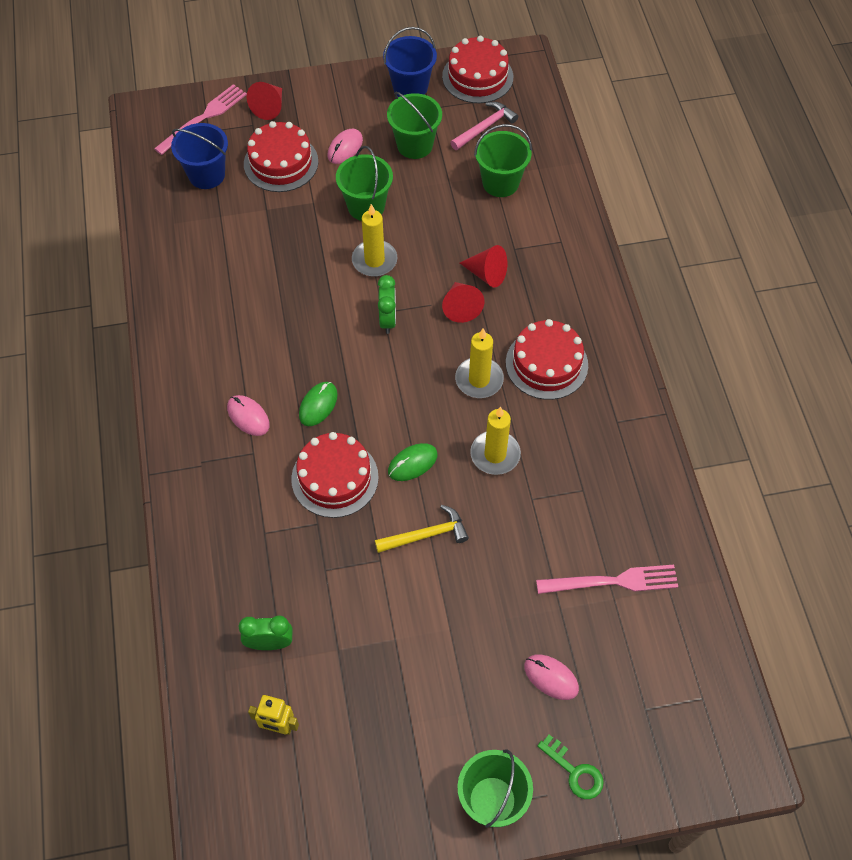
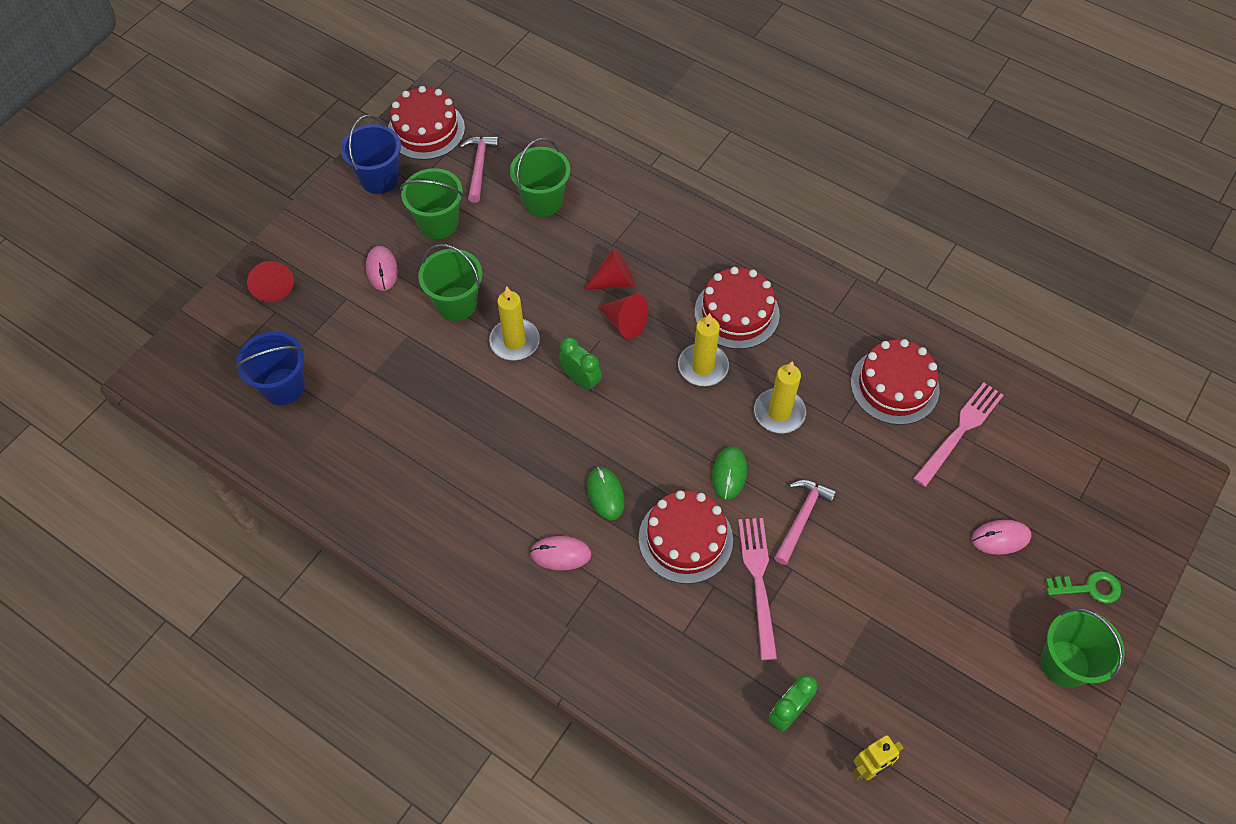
camera: 45 degrees left, 0 degrees up
(204, 118) = (221, 340): pink fork -> pink fork (758, 581)
(281, 163) = (339, 324): red cake -> red cake (894, 386)
(426, 535) = (802, 518): yellow hammer -> pink hammer

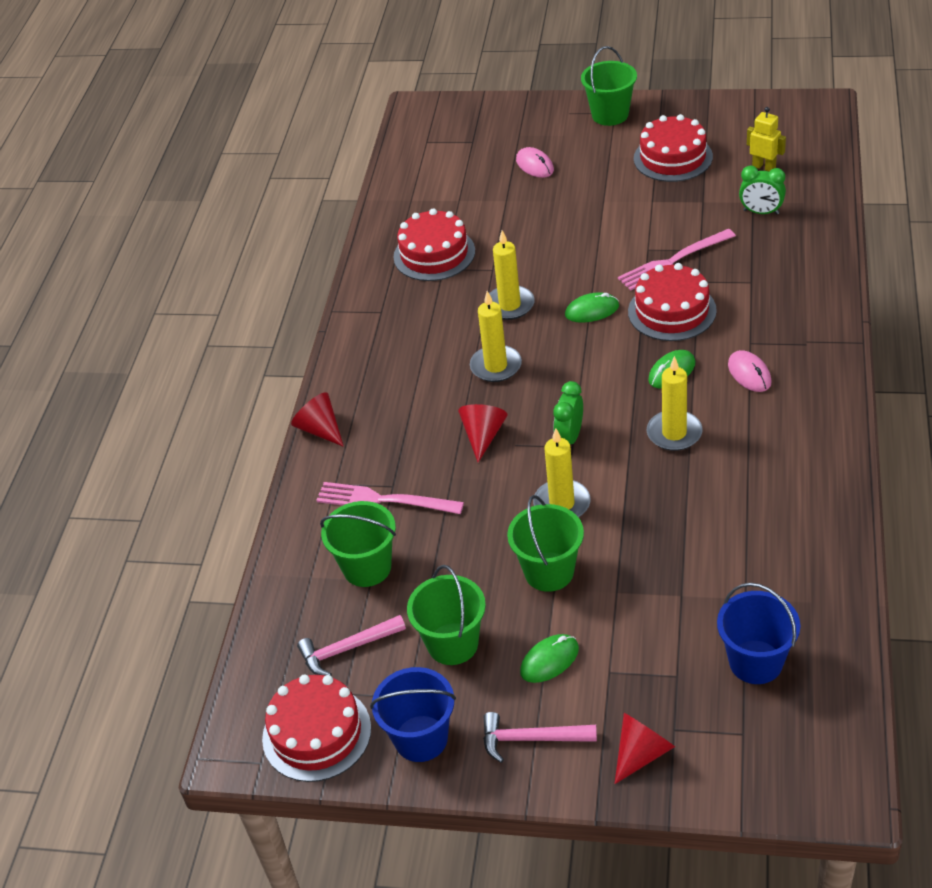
camera: 110 degrees left, 15 degrees down
(382, 269) = (549, 660): pink mouse -> green mouse
(532, 456) = (674, 433): none -> yellow candle
(614, 281) = (438, 464): red cone -> red cone (320, 429)
(736, 313) = (420, 368): red cake -> red cake (673, 157)
(802, 518) = (599, 259): pink hammer -> pink hammer (531, 739)
(960, 431) = (453, 209): pink fork -> pink fork (383, 500)
(1088, 588) = (542, 120): green key -> none

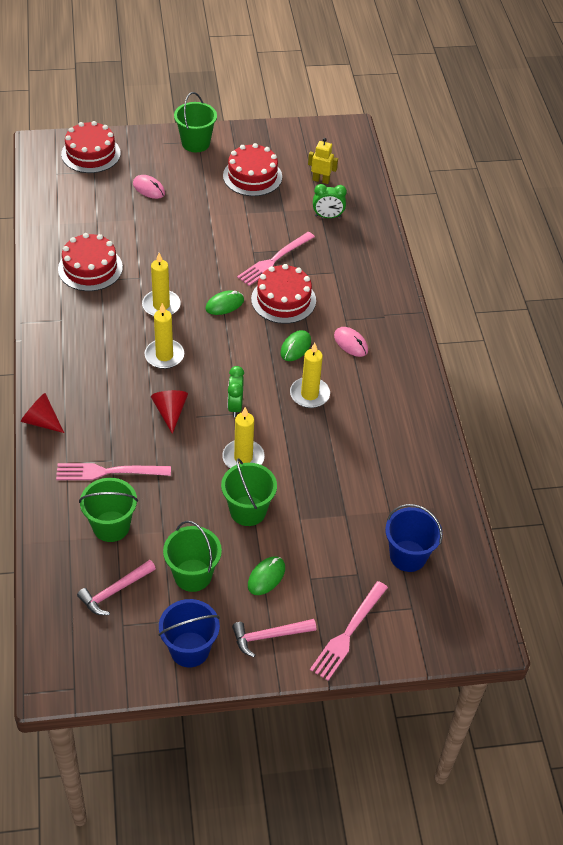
camera: 25 degrees left, 5 degrees up
(316, 733) = (110, 659): red cake -> red cake (91, 154)
(641, 753) = (348, 633): red cone -> pink fork

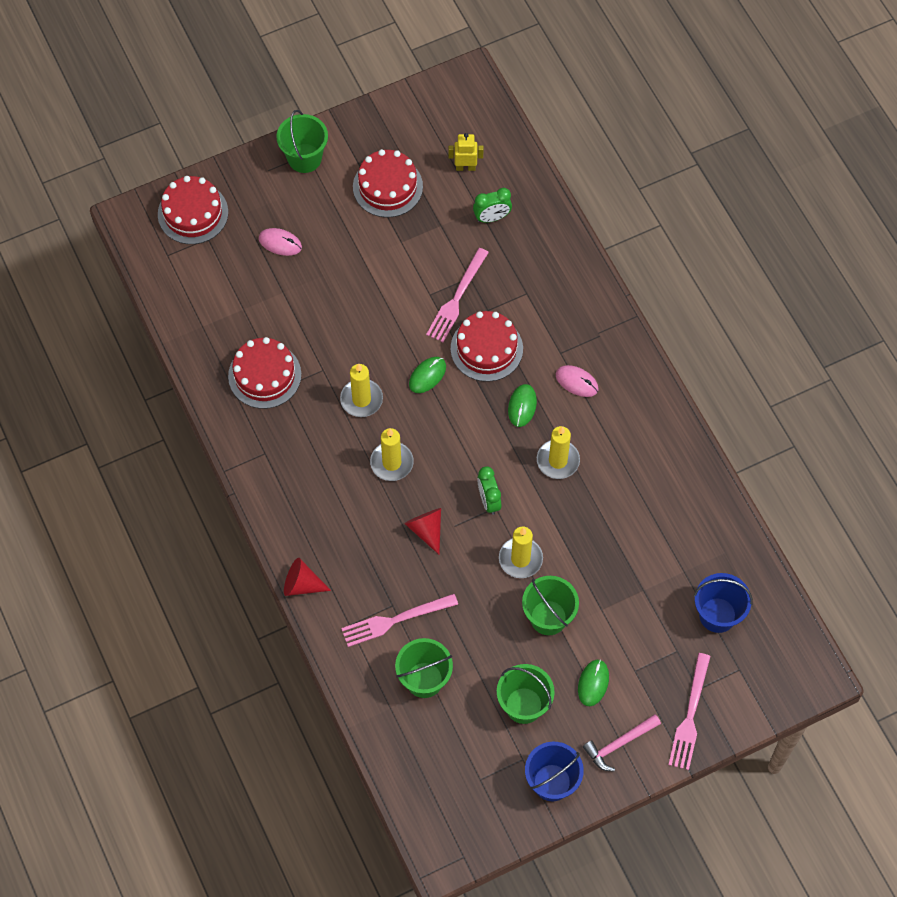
camera: 15 degrees left, 15 degrees up
(114, 591) = (457, 747): pink hammer -> none

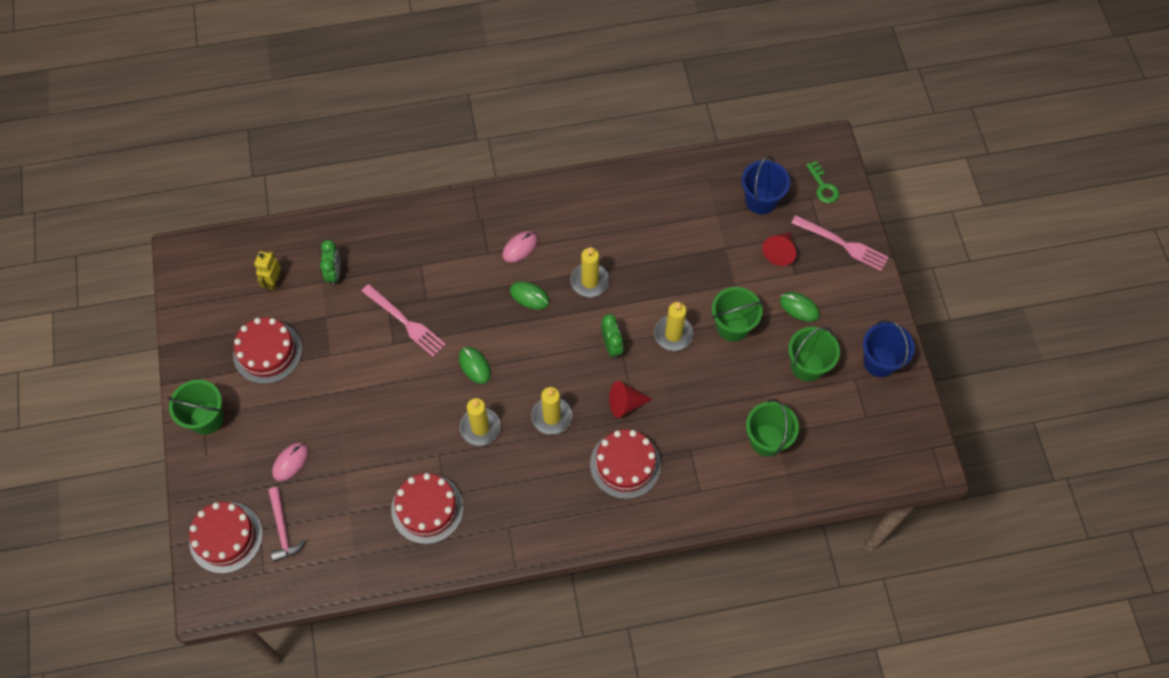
camera: 75 degrees left, 0 degrees up
(302, 584) = (650, 523): red cone -> red cone (780, 252)
(395, 620) = (705, 451): pink fork -> none
(486, 348) = (464, 310): red cake -> red cake (625, 464)
(488, 500) = (611, 346): green clock -> green clock turned 105 degrees counterclockwise
(619, 744) = (856, 302): pink hammer -> pink hammer (282, 529)
(760, 680) = (823, 186): none -> green key

